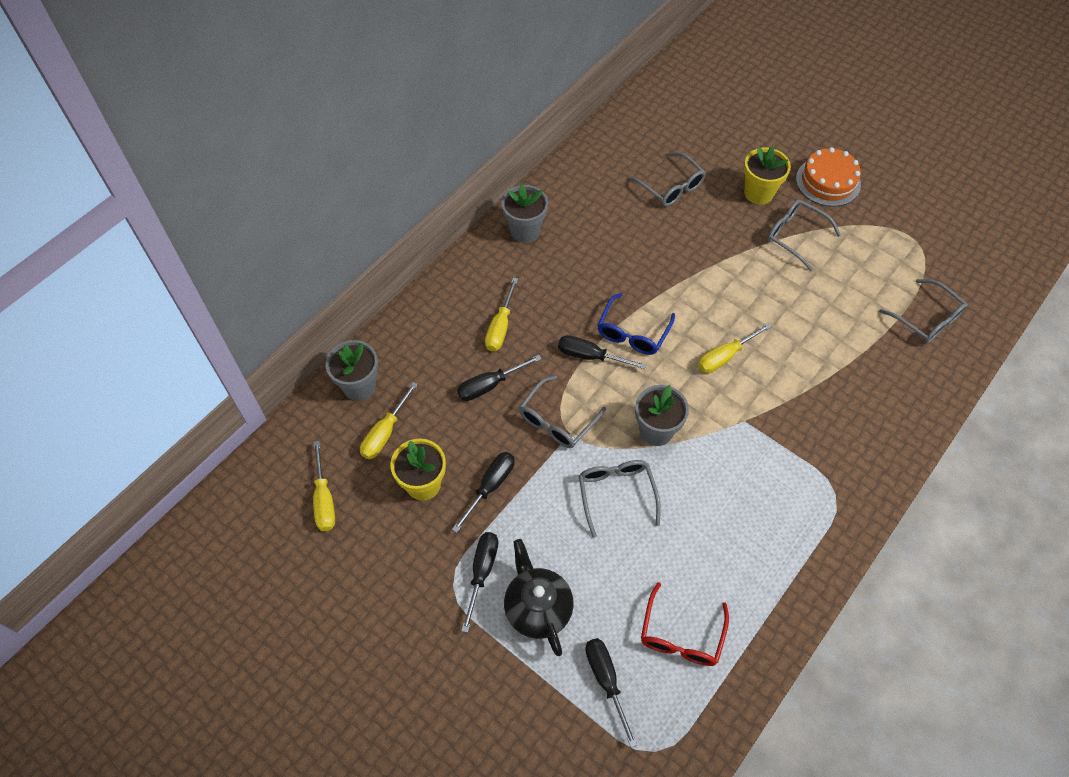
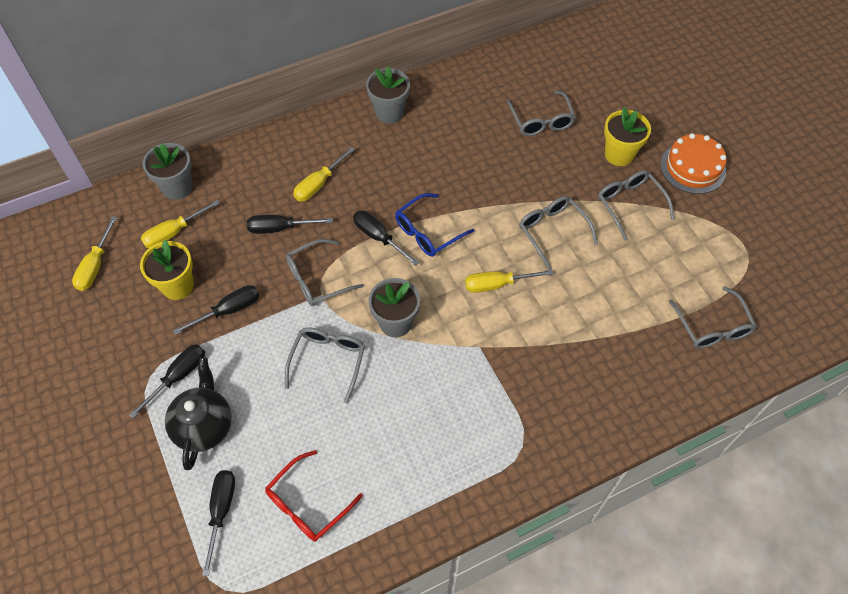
camera: 25 degrees right, 0 degrees up
(743, 287) = (552, 231): none -> grey glasses

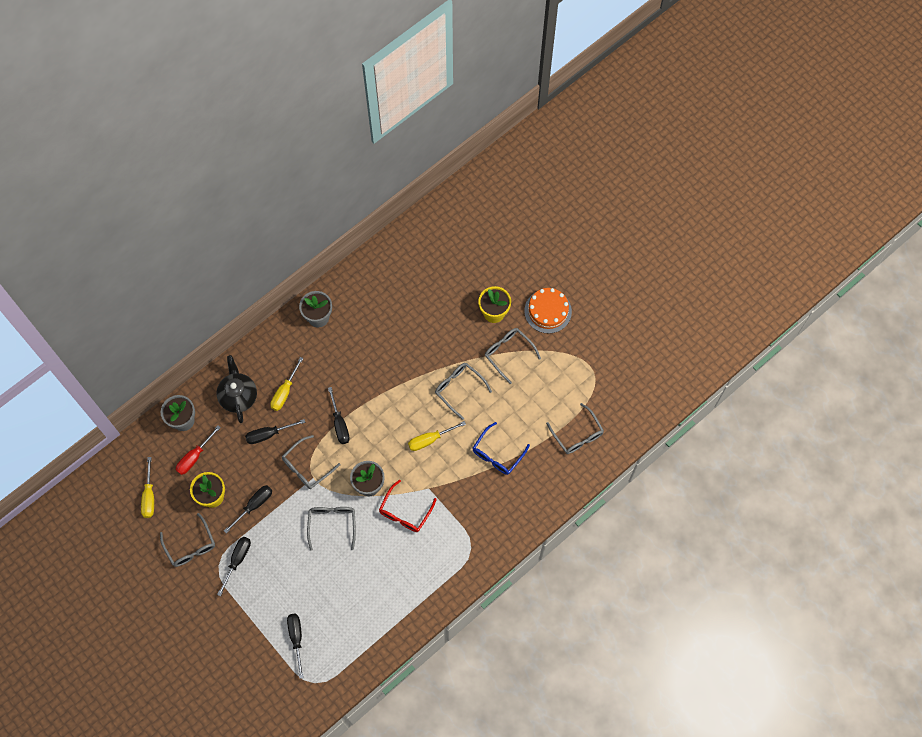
camera: 15 degrees left, 10 degrees up
(174, 233) = (194, 457): yellow screwdriver -> red screwdriver
(204, 426) = (266, 588): black teapot -> black teapot (238, 396)
(307, 504) = (348, 619): red glasses -> red glasses (405, 512)
(378, 237) = (339, 424): black screwdriver -> black screwdriver turned 135 degrees counterclockwise
(428, 232) = (373, 411): blue glasses -> blue glasses (497, 454)
(541, 121) = (432, 297): grey glasses -> grey glasses (190, 546)

